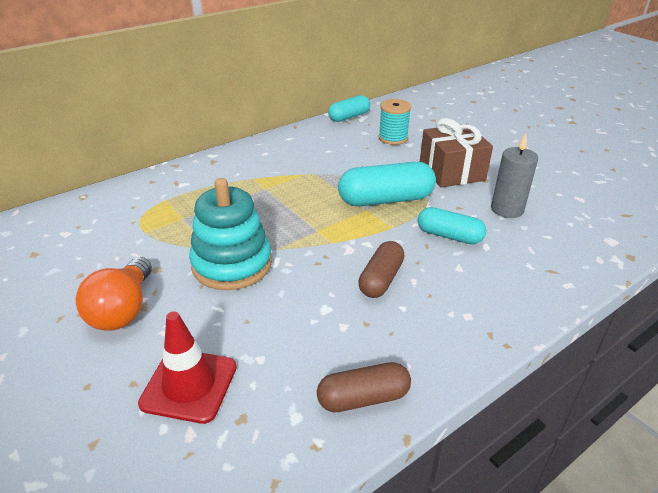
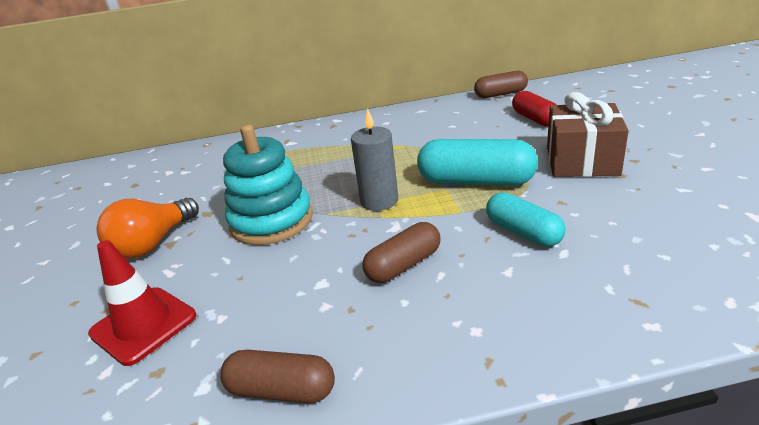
camera: 30 degrees right, 5 degrees down
(349, 117) = (500, 94): turquoise capsule -> brown capsule
(393, 138) = (534, 119): turquoise spool -> red capsule
(507, 209) = (626, 213): grey candle -> grey candle (379, 201)

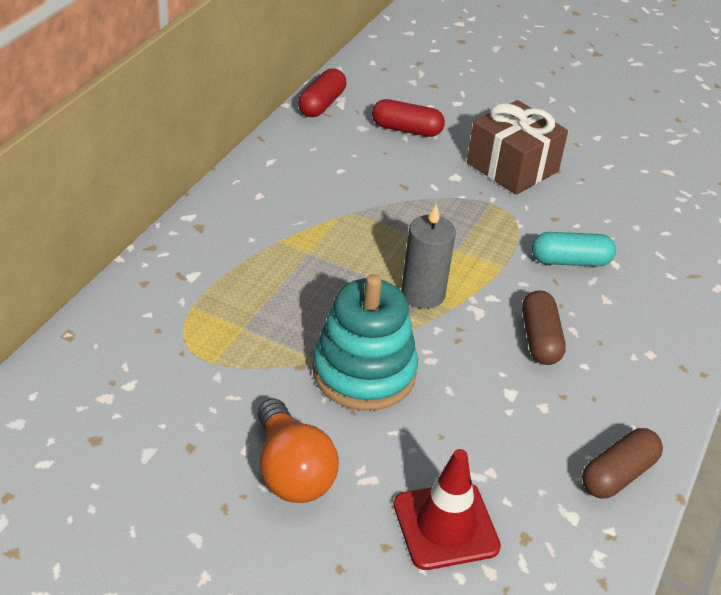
camera: 60 degrees left, 10 degrees up
(476, 182) = (468, 230): turquoise capsule -> none
(500, 94) = (321, 104): brown capsule -> red capsule

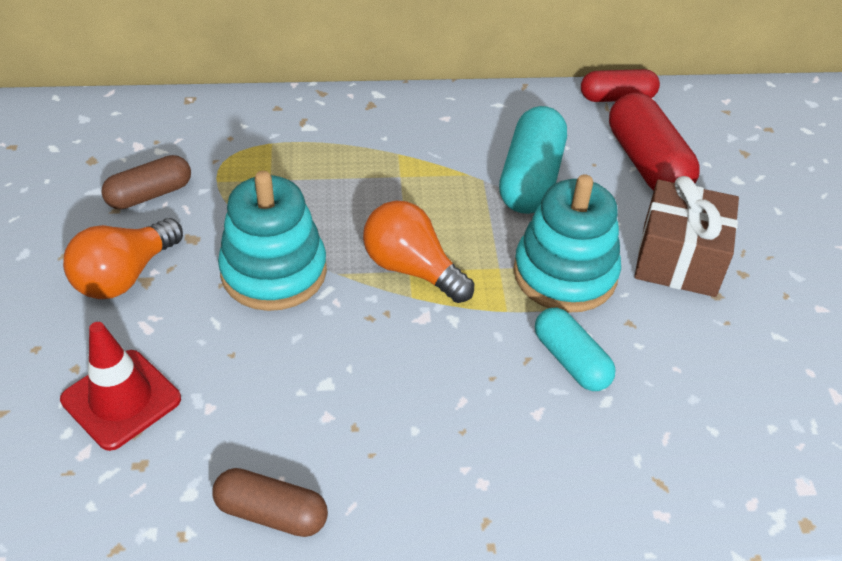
camera: 60 degrees right, 5 degrees up
(374, 188) = (531, 178): none -> turquoise capsule
(406, 129) = (647, 163): red capsule -> red capsule, size x1.58
(423, 294) = (412, 269): grey candle -> orange light bulb
(487, 223) = (565, 274): none -> turquoise stacking toy
(540, 339) = (423, 378): brown capsule -> brown capsule (150, 194)

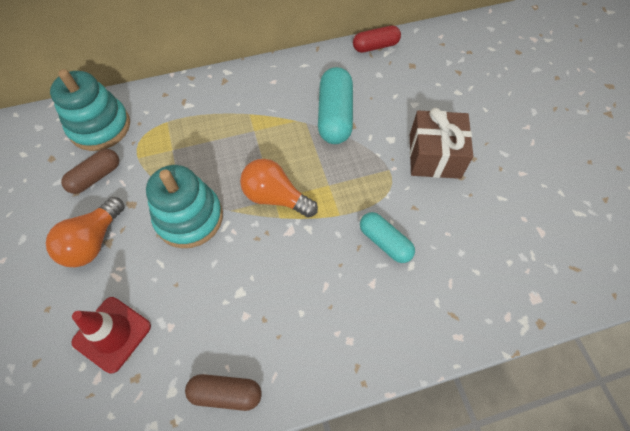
camera: 10 degrees left, 15 degrees up
(565, 274) = (369, 181): turquoise stacking toy -> turquoise stacking toy (100, 127)
(647, 163) = (402, 91): red capsule -> none

